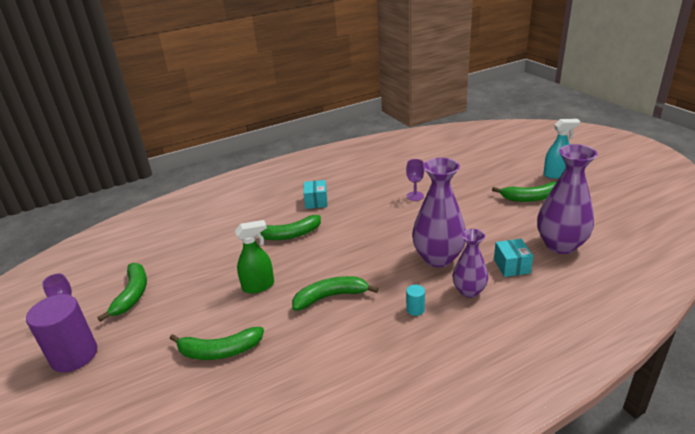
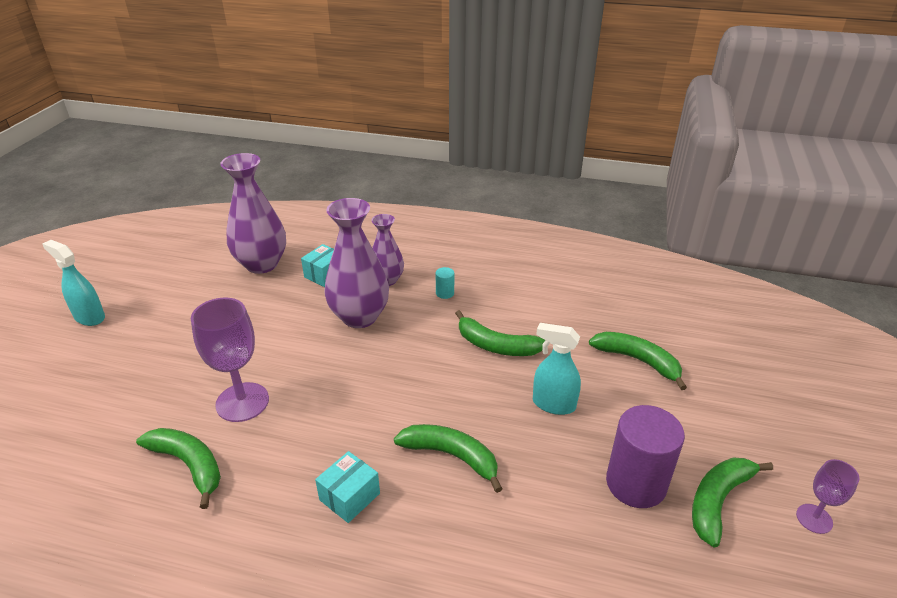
camera: 140 degrees left, 5 degrees up
(74, 355) = (803, 451): purple cylinder -> purple cylinder (636, 483)
(258, 286) = (553, 404): green spray bottle -> turquoise spray bottle
(415, 196) = (242, 402): purple goblet -> purple goblet, size x1.83
(531, 198) = (172, 312): green banana -> green banana (189, 465)

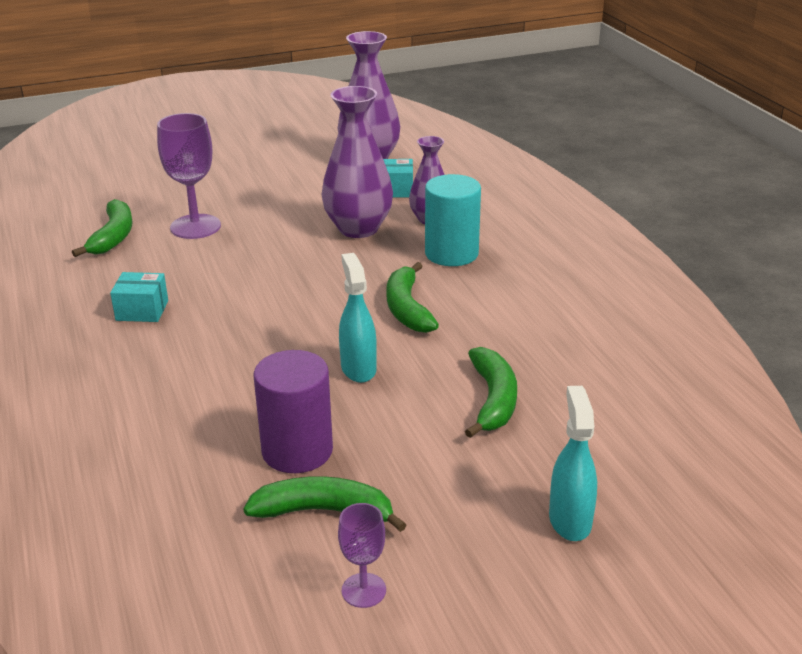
camera: 55 degrees right, 5 degrees down
(89, 317) = (218, 133): turquoise spray bottle -> turquoise spray bottle (570, 520)
(445, 293) = (451, 254): turquoise cylinder -> turquoise cylinder, size x2.36
(451, 456) = (231, 339): green banana -> none

